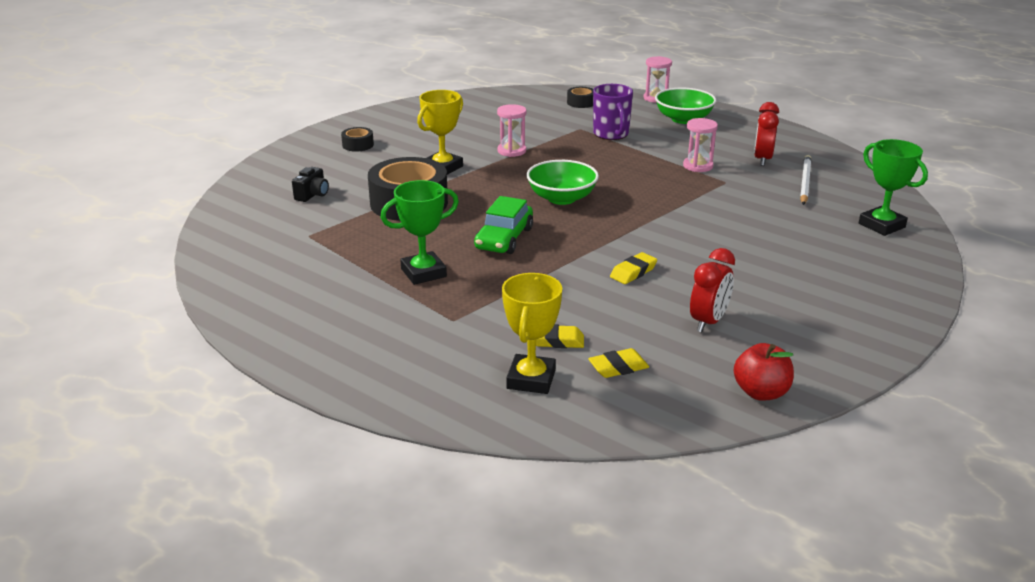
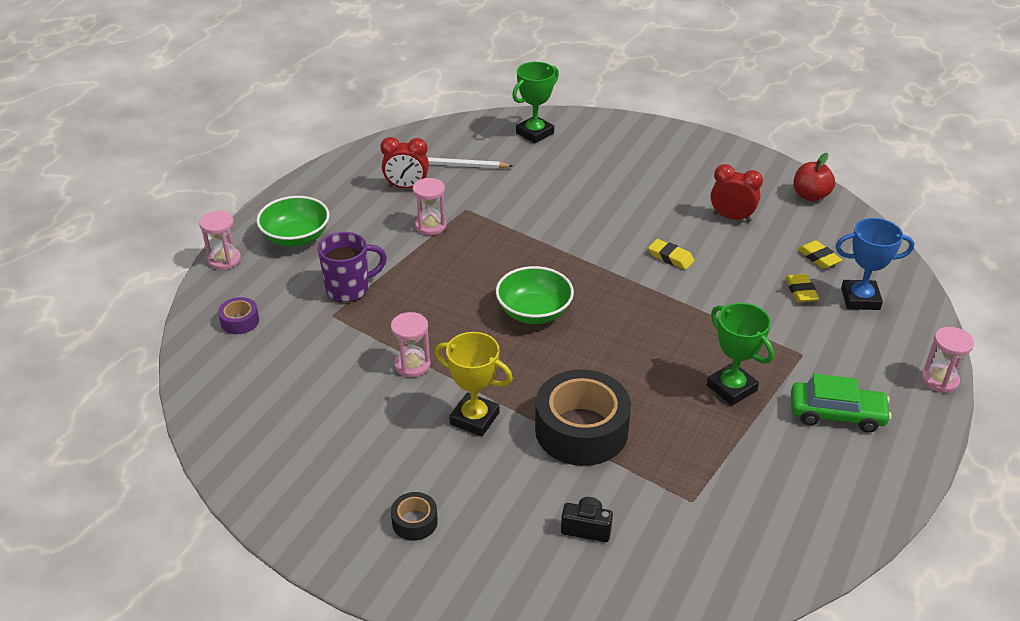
camera: 100 degrees left, 10 degrees up
(373, 399) = (939, 380): none -> pink hourglass
(504, 238) = (639, 342): green car -> green car (836, 414)
(531, 379) = (860, 299): yellow trophy -> blue trophy
(581, 102) = (240, 321): black tape -> purple tape

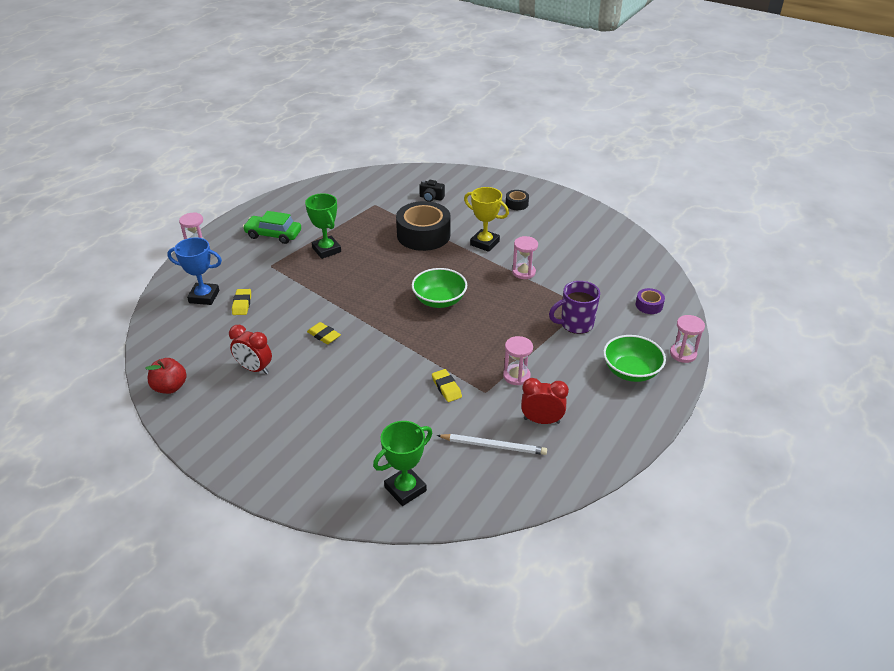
camera: 175 degrees left, 0 degrees up
(818, 258) = (209, 329): yellow eraser -> yellow eraser (446, 388)

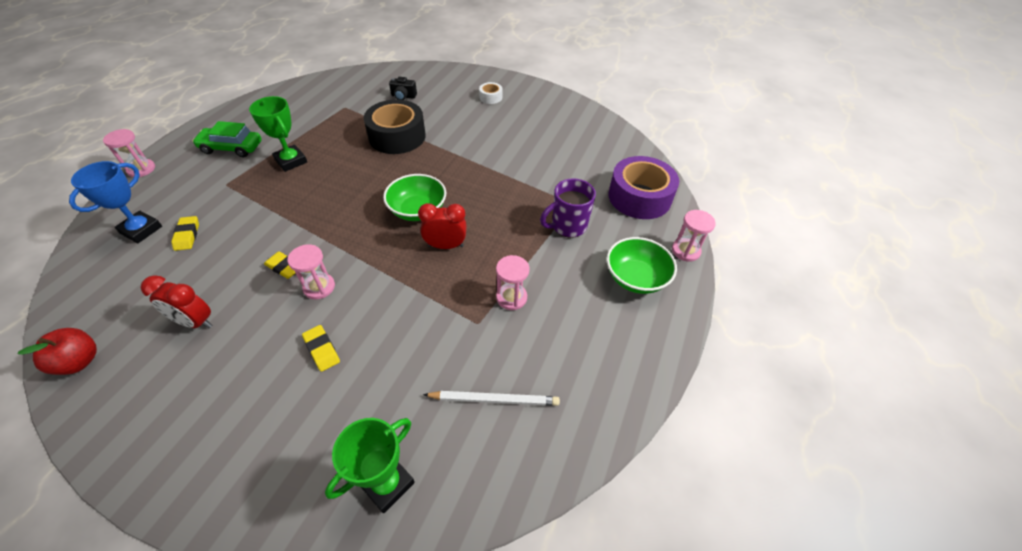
camera: 10 degrees left, 10 degrees up
(204, 297) = (141, 230): blue trophy -> blue trophy turned 60 degrees counterclockwise
(446, 388) = (432, 323): yellow eraser -> yellow eraser (322, 350)
(484, 243) = (462, 141): yellow trophy -> none
(516, 204) = (490, 97): black tape -> white tape
(523, 272) = (505, 170): pink hourglass -> pink hourglass (319, 287)
(541, 420) = (547, 355): red clock -> red clock (445, 246)
(649, 305) = (639, 197): purple tape -> purple tape, size x2.22

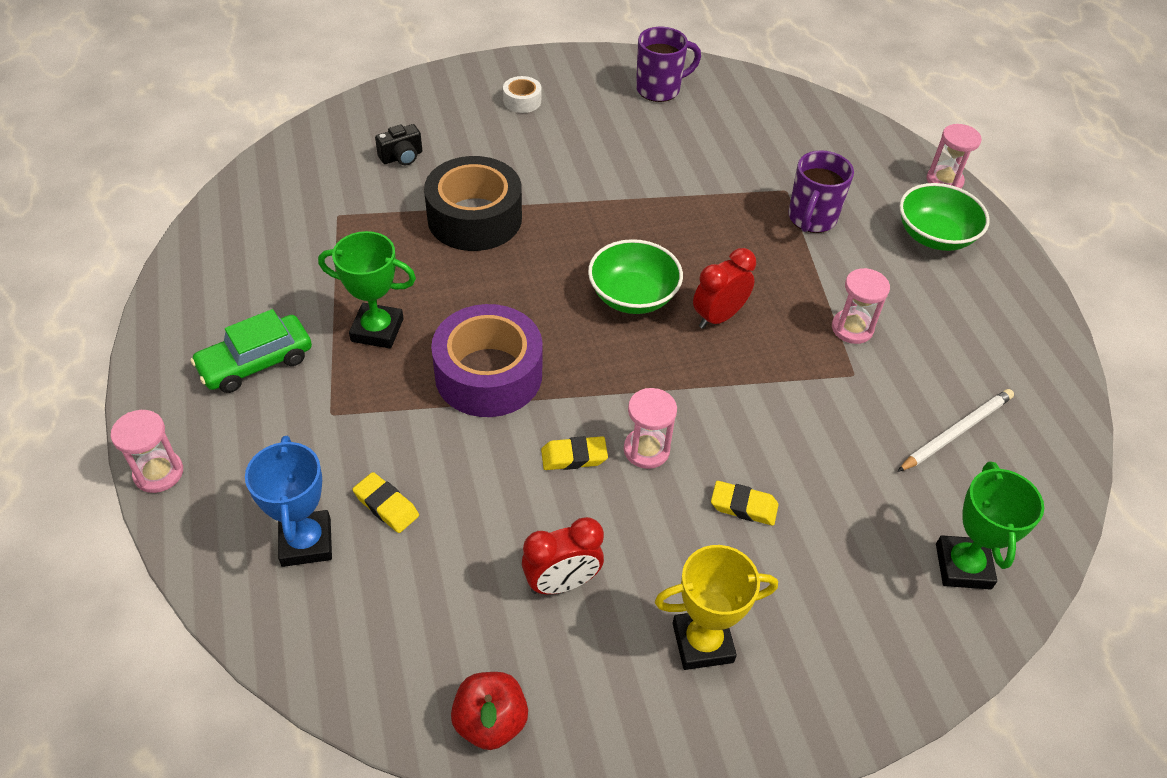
camera: 40 degrees left, 0 degrees up
(204, 404) = (702, 643): none -> yellow trophy
(569, 122) = (659, 89): none -> purple mug
(639, 197) = (840, 145): purple tape -> purple tape (488, 374)

